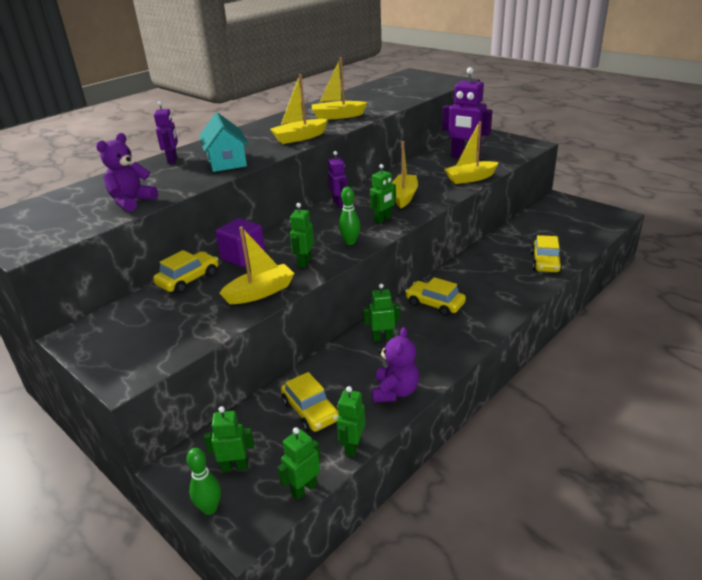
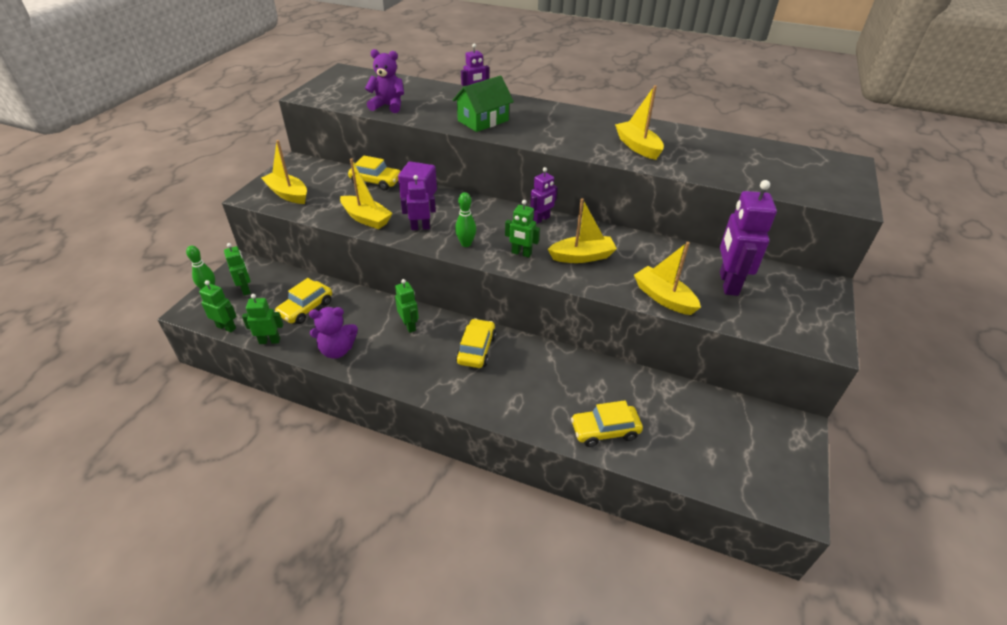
camera: 65 degrees right, 10 degrees up
(226, 161) = (483, 120): turquoise house -> green house
(299, 138) = (560, 140): yellow boat -> yellow boat (288, 194)
(304, 262) = (420, 227): green robot -> purple robot

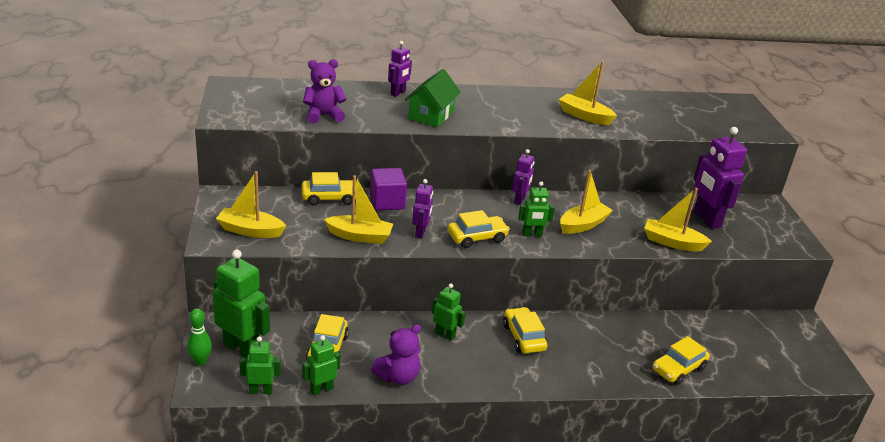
camera: 30 degrees left, 10 degrees down
(246, 289) = (242, 348): green robot -> green robot, size x1.79
(420, 227) = (420, 233): purple robot -> purple robot turned 135 degrees clockwise
(466, 244) = (477, 237): green bowling pin -> yellow car

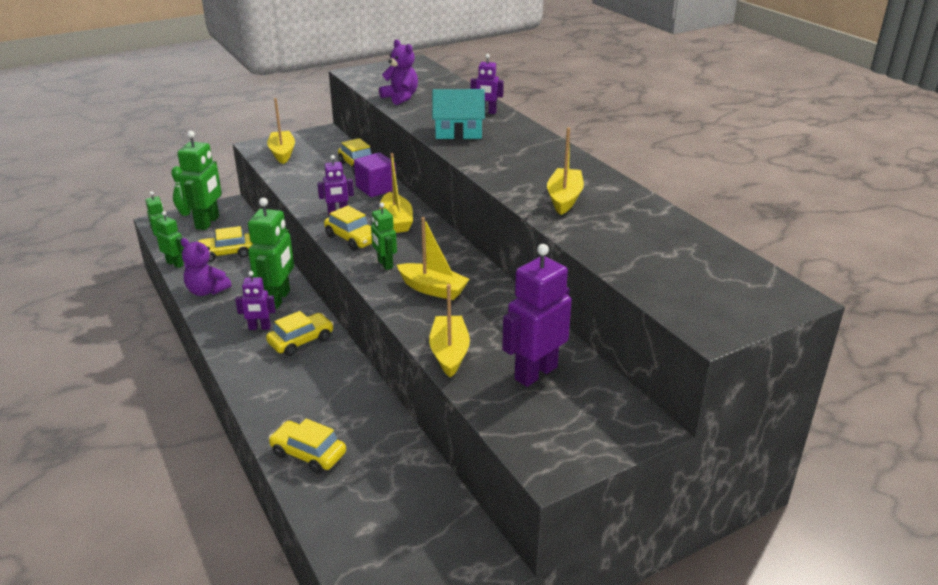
camera: 70 degrees right, 0 degrees up
(360, 236) = (309, 191): yellow boat -> yellow boat (396, 220)
(431, 115) = (458, 132): green house -> turquoise house
(445, 334) = (278, 299): green robot -> green robot, size x1.79
(520, 200) = (447, 246): purple robot -> purple robot (259, 328)

